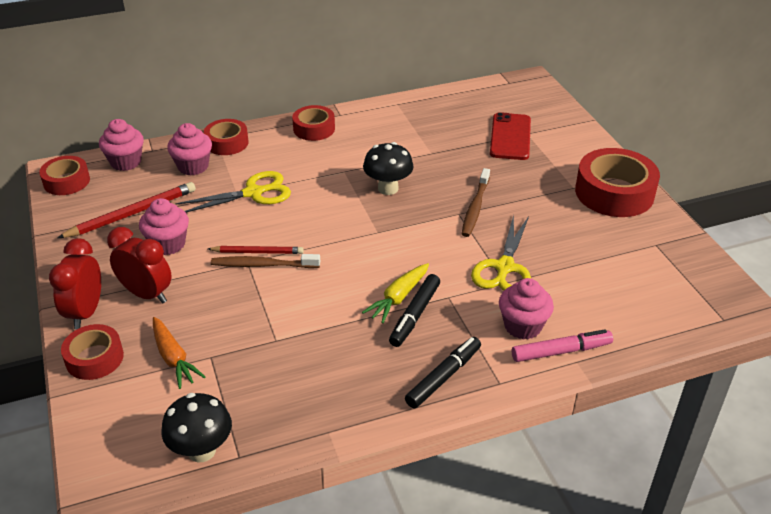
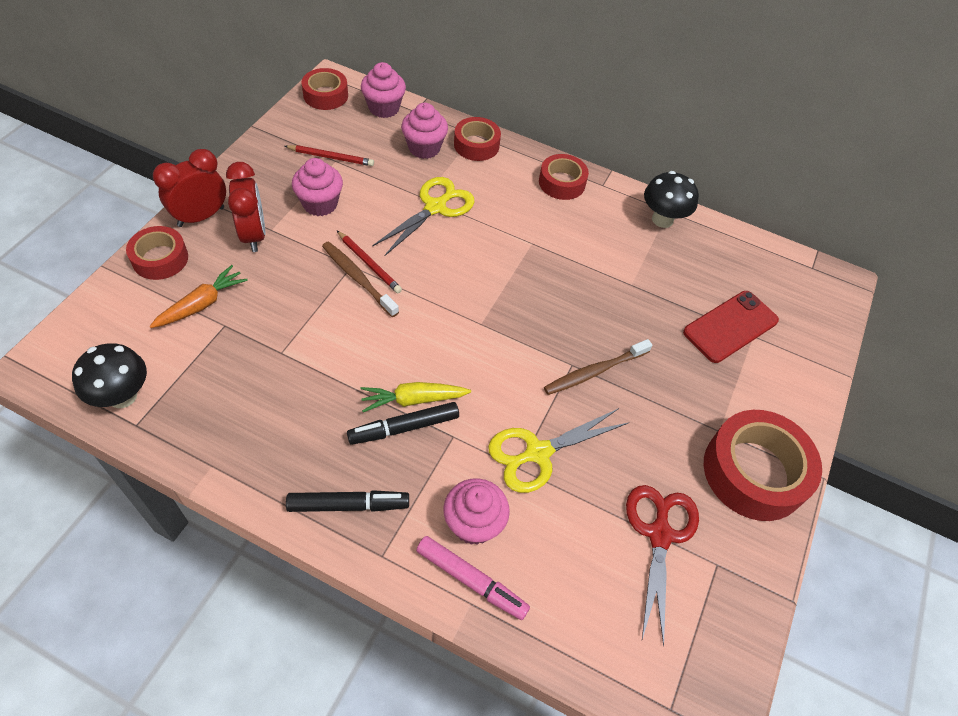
camera: 40 degrees right, 15 degrees up
(132, 214) = (331, 157): red pencil -> red pencil, size x0.63
(174, 358) = (202, 304): orange carrot -> orange carrot turned 150 degrees counterclockwise
(253, 193) = (435, 207): yellow scissors -> yellow scissors turned 75 degrees counterclockwise
(388, 188) = (545, 289): black mushroom -> black mushroom (662, 219)
(614, 254) = (659, 534): none -> red scissors

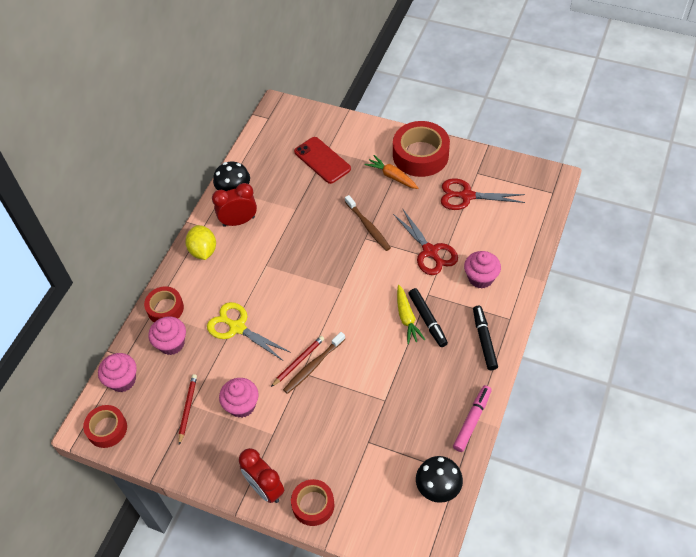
camera: 85 degrees left, 0 degrees up
(202, 304) = (352, 462): orange carrot -> orange carrot (392, 176)
(253, 235) = (280, 444): red clock -> red clock (239, 221)
(470, 580) = (512, 276): pink marker -> pink marker (472, 421)
(537, 453) = (430, 252): yellow scissors -> red scissors
(562, 183) = (203, 251): red tape -> yellow lemon

